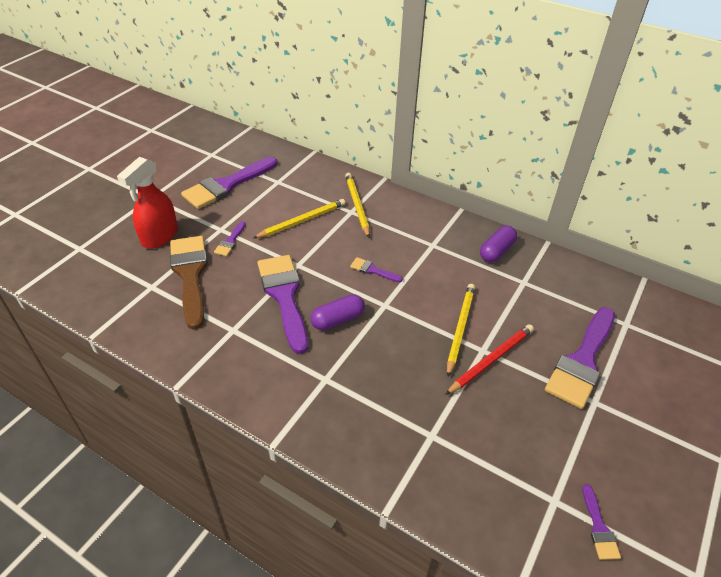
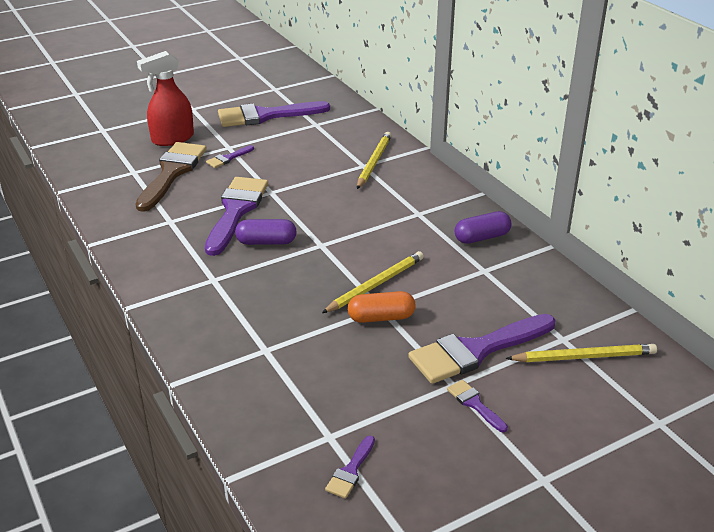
camera: 30 degrees right, 10 degrees down
(302, 221) = (308, 160): yellow pencil -> yellow pencil (584, 357)
(372, 270) = (337, 216): purple brush -> purple brush (474, 404)
(491, 360) = (381, 317): red pencil -> orange capsule

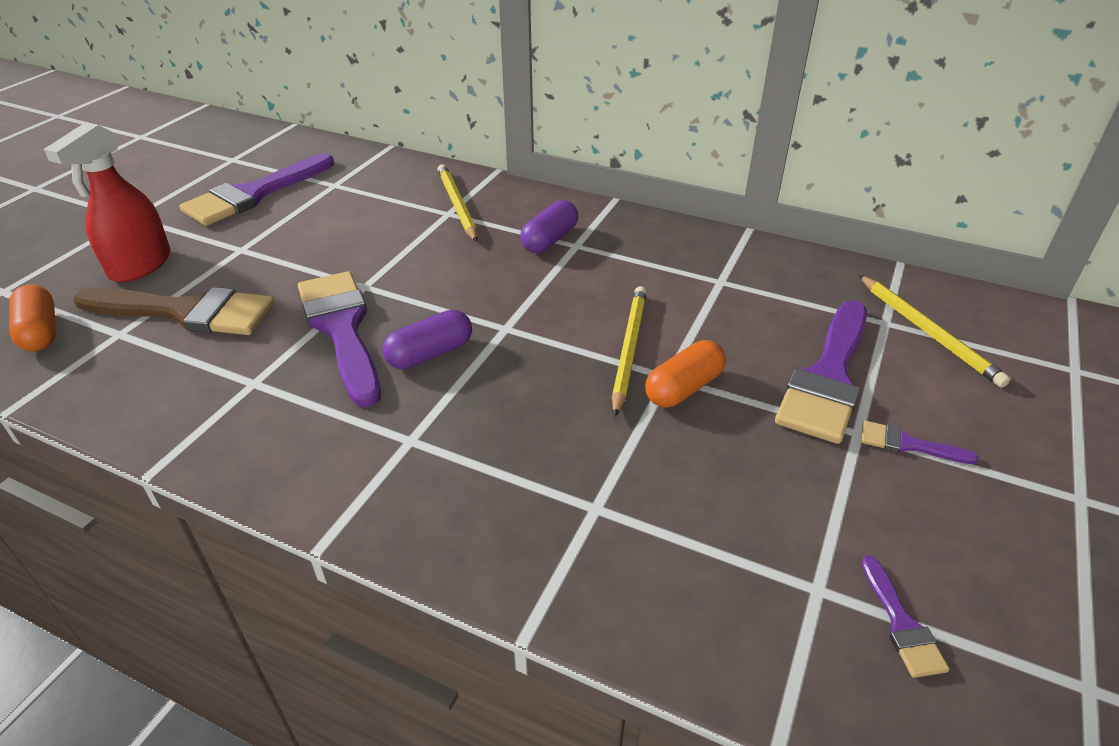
camera: 35 degrees left, 5 degrees up
(102, 158) = (40, 332): none -> orange capsule
(172, 172) = (187, 312): brown brush -> brown brush turned 120 degrees clockwise
(228, 158) = (255, 264): purple brush -> none
(482, 237) = (674, 246): purple capsule -> purple capsule (549, 240)
(584, 357) = (928, 332): yellow pencil -> yellow pencil turned 105 degrees clockwise

